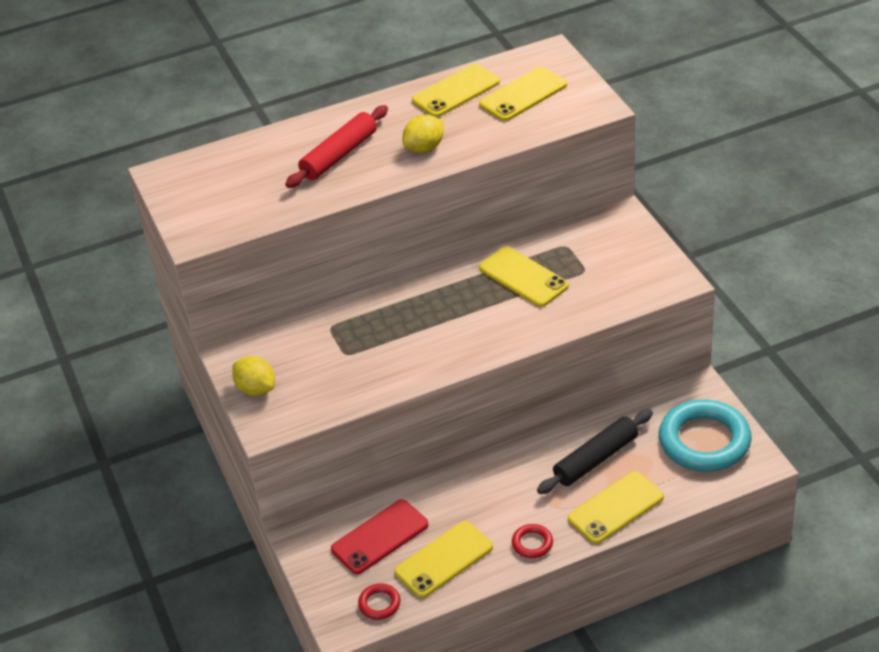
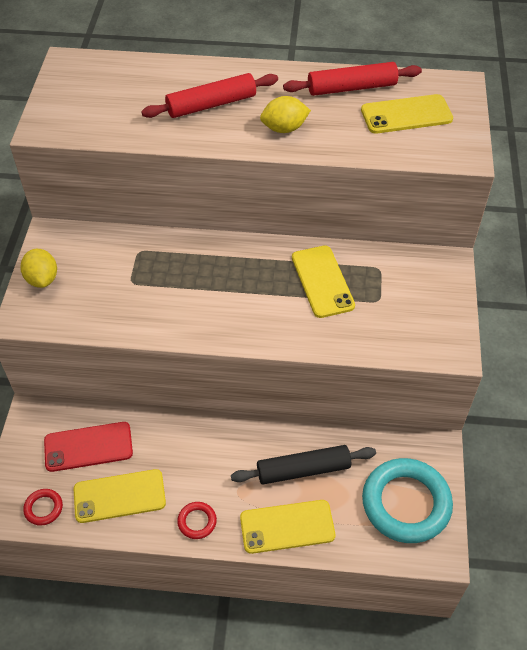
camera: 25 degrees right, 10 degrees up
(456, 91) = (351, 87): yellow phone -> red rolling pin

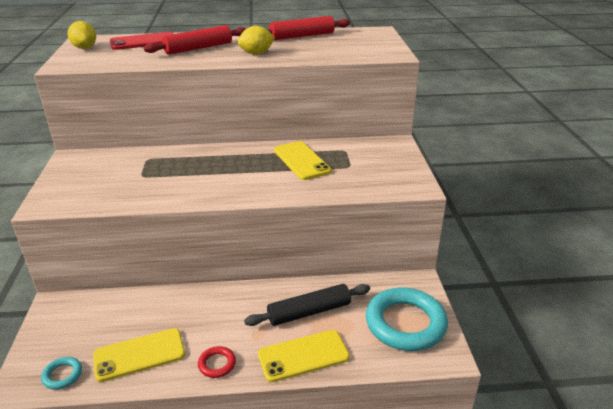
camera: 10 degrees left, 20 degrees down
(42, 279) = (63, 181): yellow lemon -> yellow lemon (85, 48)
(43, 508) = (62, 375): red ring -> turquoise ring
(88, 447) = (108, 321): red phone -> red phone (143, 42)
(406, 115) = (345, 43): yellow phone -> none

